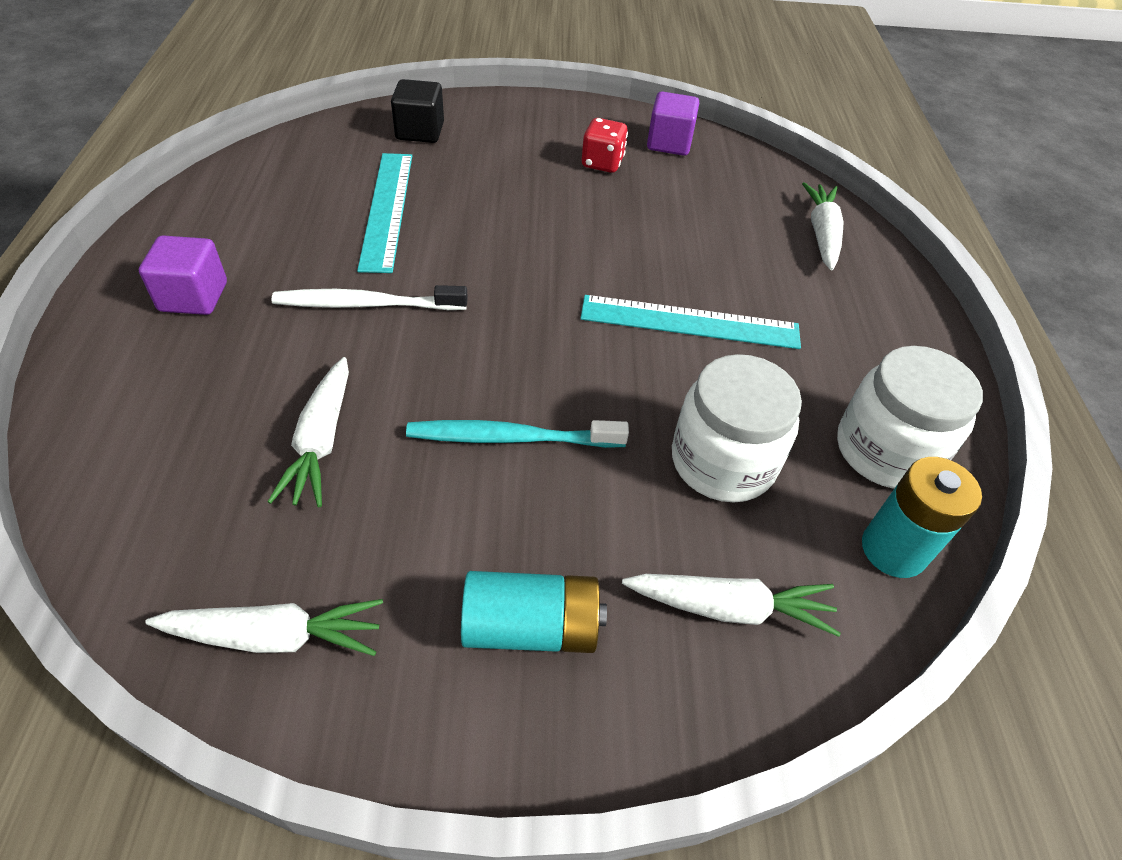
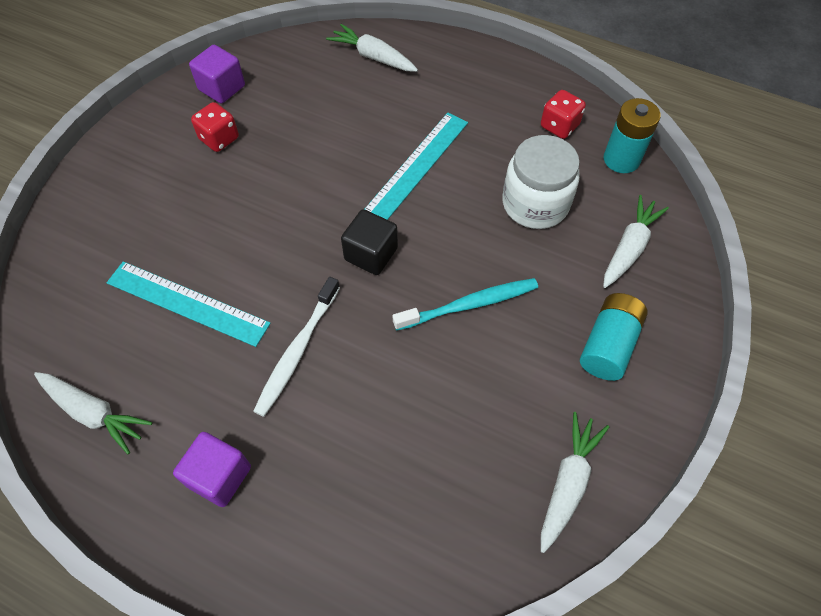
camera: 60 degrees left, 10 degrees up
(321, 442) = (423, 418): white carrot -> white carrot (94, 413)
(420, 131) = (90, 244): black cube -> black cube (371, 254)
(511, 438) = (470, 304): turquoise toothbrush -> turquoise toothbrush turned 135 degrees counterclockwise
(886, 450) = (559, 126): white jar -> red dice

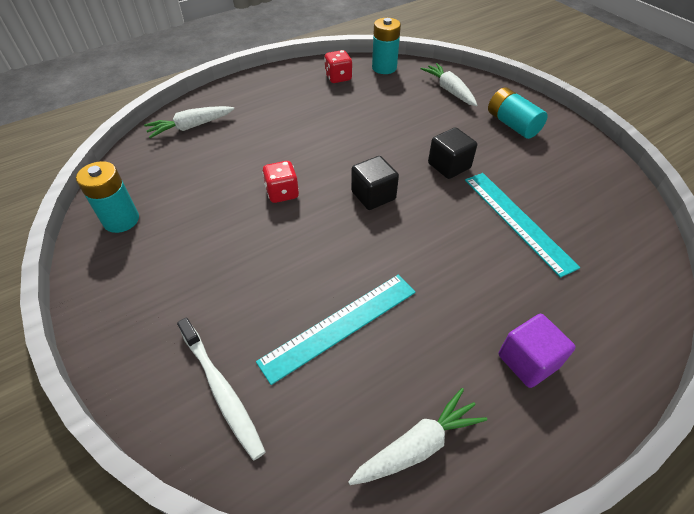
camera: 60 degrees left, 10 degrees down
(219, 139) = (177, 241): red dice -> red dice (282, 193)
(222, 88) = (121, 220): purple cube -> turquoise battery
(297, 351) = (434, 268): white toothbrush -> white toothbrush (222, 391)
(417, 166) = (314, 145): turquoise ruler -> turquoise ruler (517, 221)
(470, 304) = (449, 166): turquoise toothbrush -> black cube
(535, 204) = (390, 110): white jar -> none
(568, 482) = (599, 176): white carrot -> none

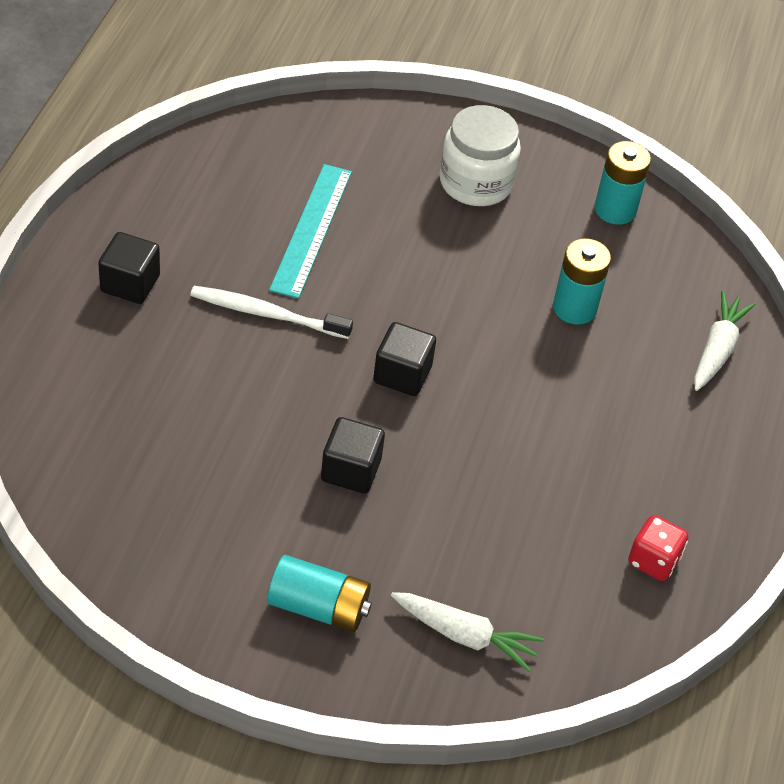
camera: 135 degrees right, 0 degrees up
(176, 293) = (476, 182): none -> white jar
(222, 391) = (355, 144): white toothbrush -> white toothbrush (266, 314)
(282, 193) = (501, 322): red dice -> none
(384, 68) = (612, 633): turquoise battery -> turquoise battery (574, 308)
(418, 445) = (183, 185): white carrot -> none
(517, 221) = (217, 430): turquoise ruler -> none
(528, 361) = (130, 284): purple cube -> black cube

